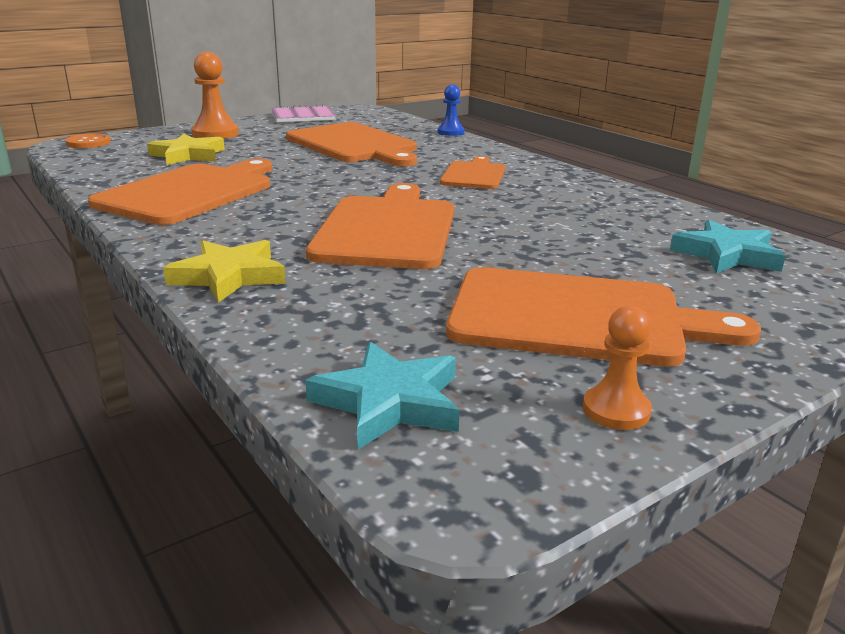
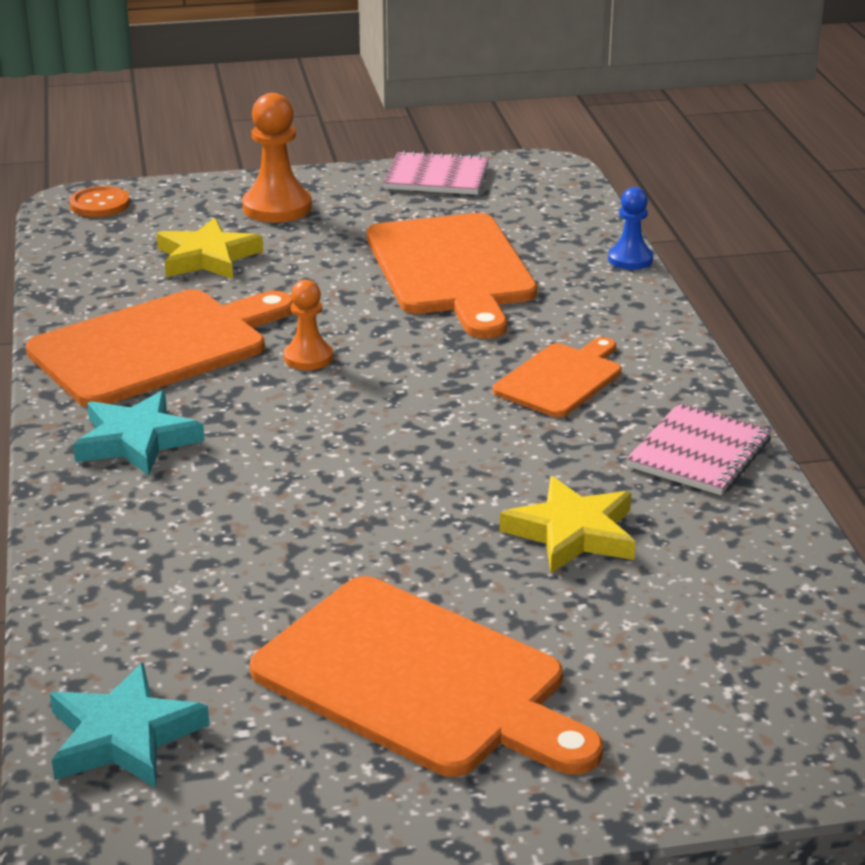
camera: 25 degrees right, 5 degrees up
(229, 276) = (99, 517): yellow star -> yellow star (572, 533)
(387, 229) = (338, 474): orange cutting board -> none
(593, 191) = (699, 453): none -> pink notebook
(616, 410) = (325, 810): orange pawn -> orange pawn (308, 357)
(727, 255) = (735, 627): turquoise star -> turquoise star (137, 440)

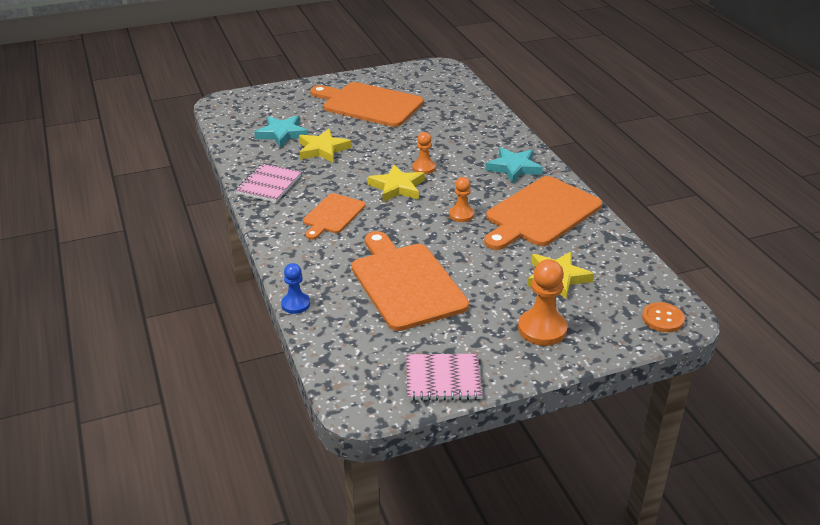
camera: 170 degrees right, 5 degrees up
(123, 736) = (451, 86): turquoise star -> turquoise star (282, 134)
(339, 459) = (424, 168): none -> orange pawn
(415, 421) = (397, 187): none -> yellow star

